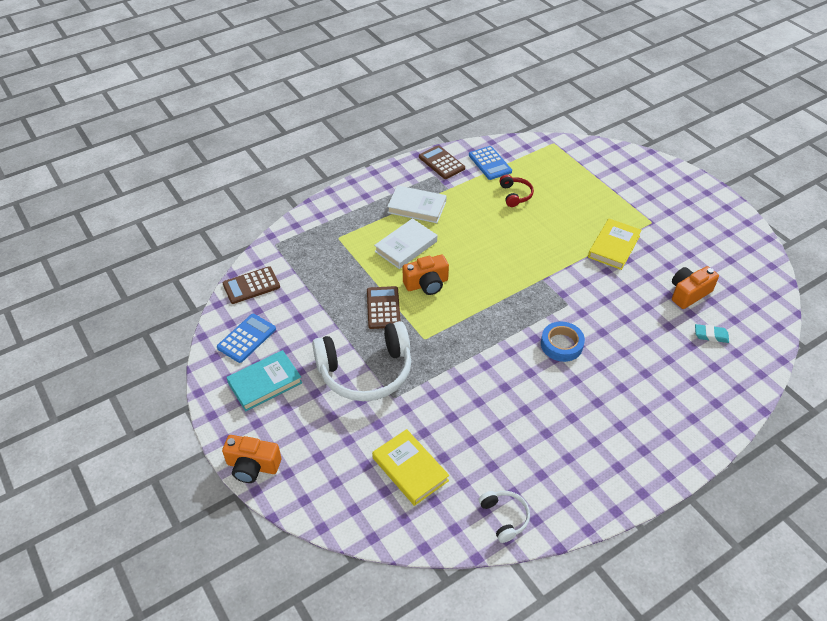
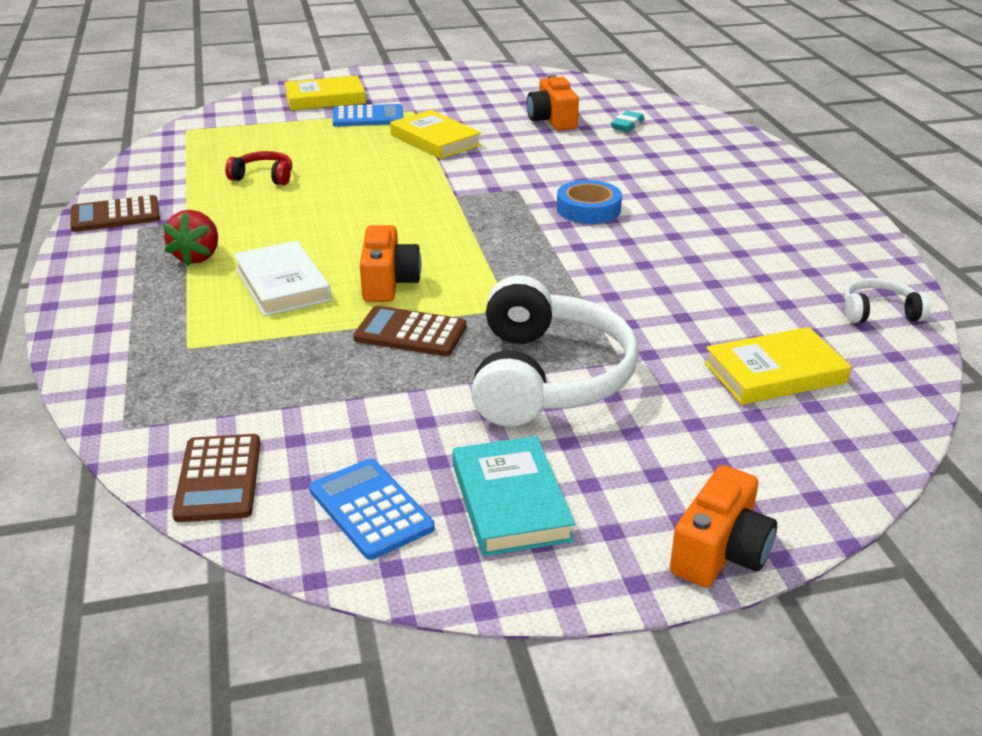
camera: 70 degrees left, 15 degrees down
(417, 207) = (197, 257): white book -> red strawberry
(490, 163) = (169, 180): blue calculator -> blue calculator (368, 117)
(639, 178) = (325, 98): none -> yellow book

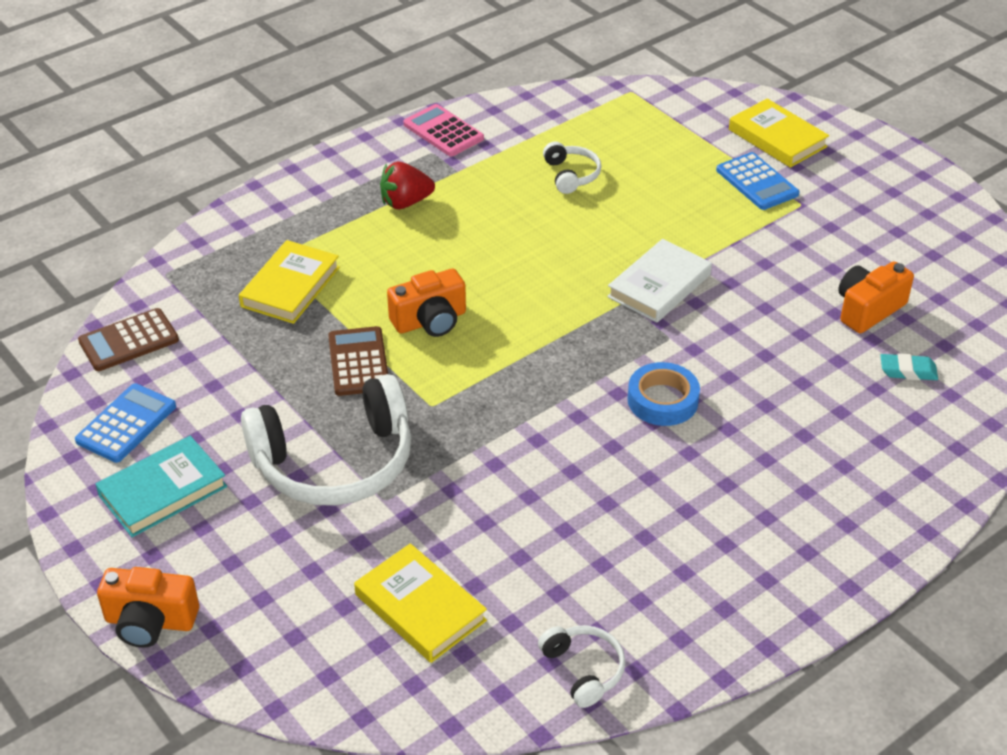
camera: 65 degrees right, 10 degrees up
(115, 215) = (443, 131): brown calculator -> pink calculator
(263, 177) = (571, 175): red headphones -> white headphones
(282, 284) = (391, 264): white book -> white book (659, 286)
(435, 140) = (740, 245): yellow book -> yellow book (290, 287)

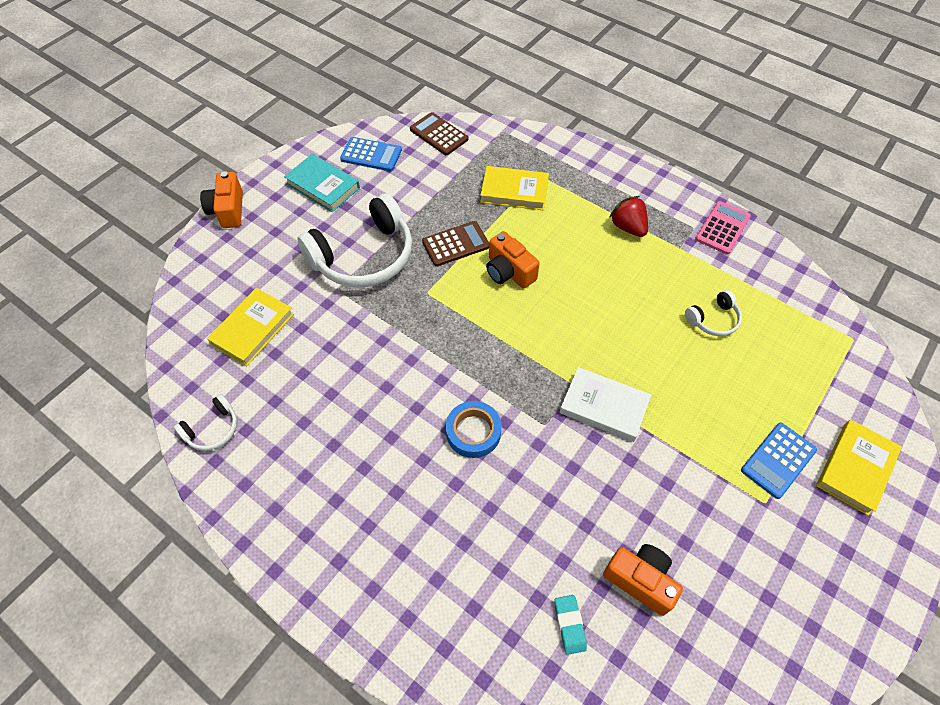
camera: 75 degrees right, 15 degrees up
(335, 462) = (364, 256): white headphones -> white headphones turned 90 degrees counterclockwise

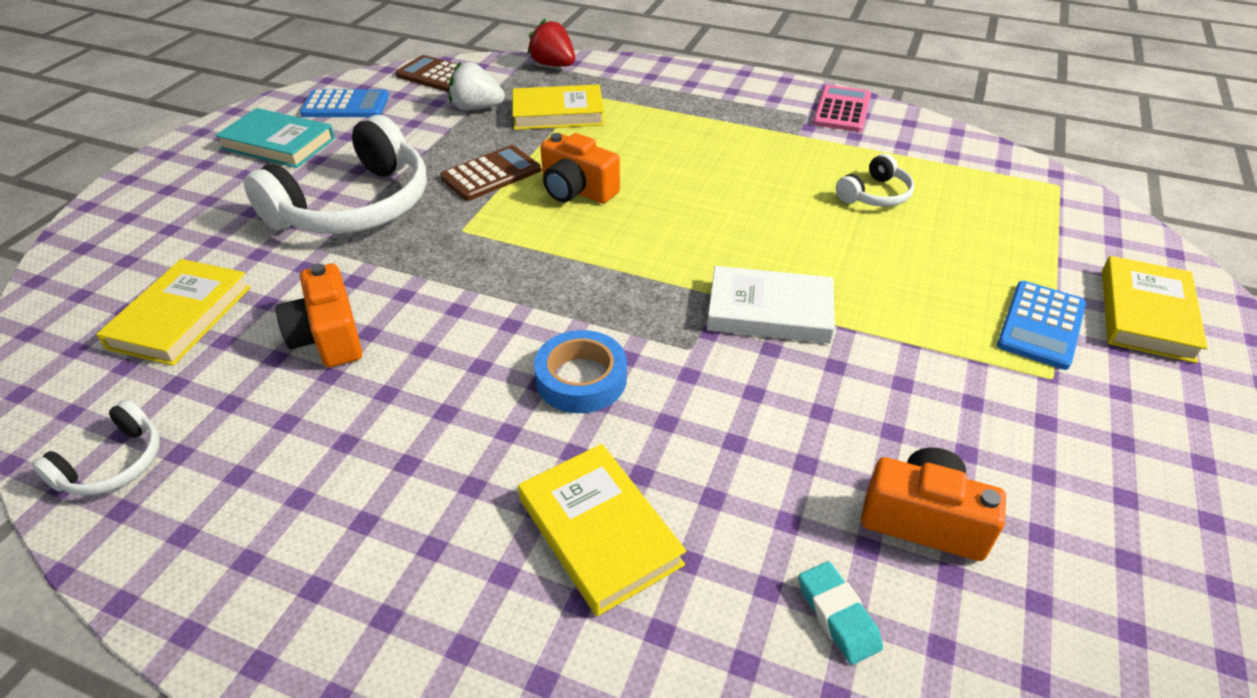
camera: 15 degrees left, 15 degrees down
(228, 210) = (128, 188): orange camera -> orange camera (328, 337)
(458, 539) = (599, 531): none -> yellow book
(459, 175) = (476, 108): none -> white strawberry
(628, 227) = (722, 125): red strawberry -> red strawberry (553, 65)

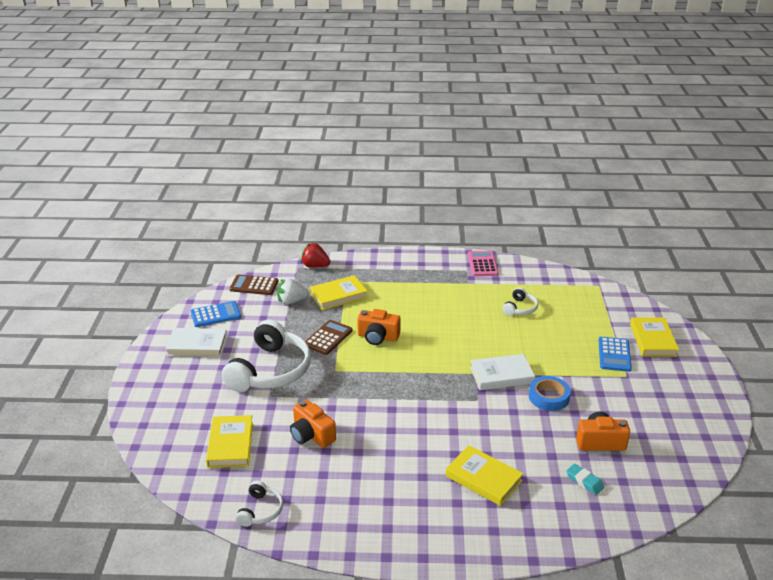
camera: 20 degrees left, 10 degrees down
(278, 144) = (197, 345): turquoise book -> white book
(581, 379) = (439, 424): blue tape -> blue tape (548, 397)

